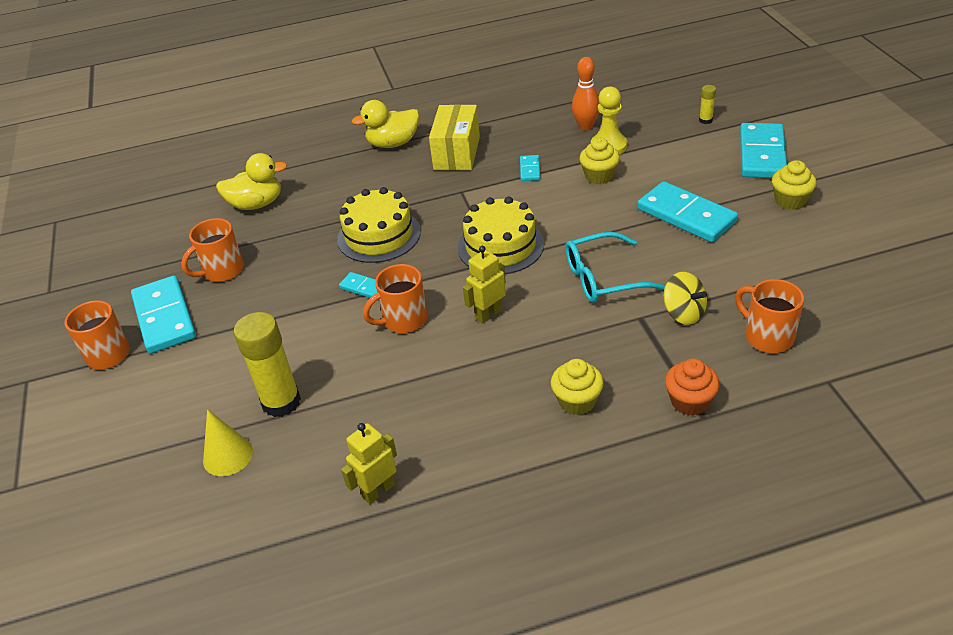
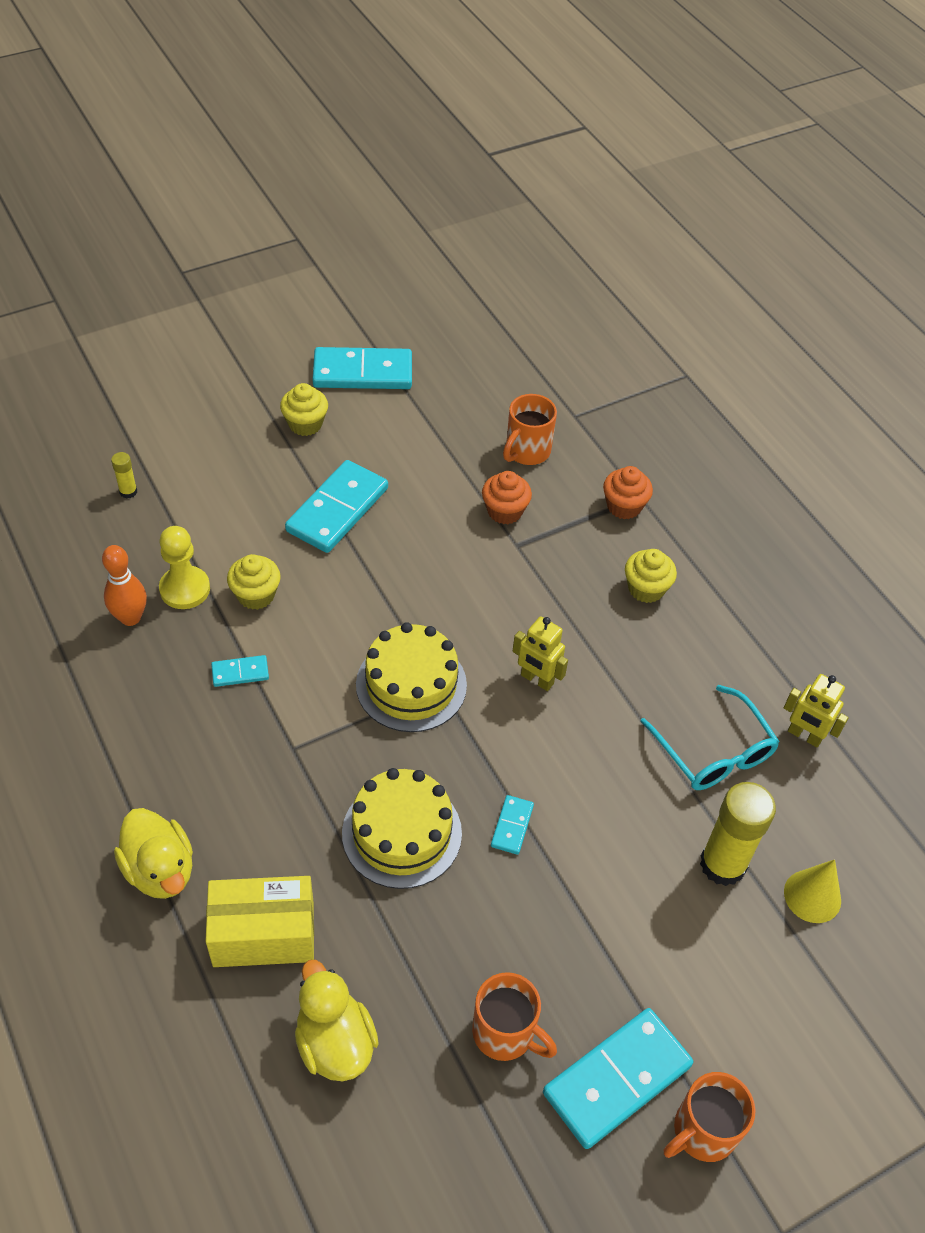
camera: 110 degrees left, 10 degrees up
(403, 320) = (563, 765): orange mug -> none
(457, 153) = (193, 771): yellow box -> yellow box (263, 934)
(604, 278) = (458, 578): turquoise glasses -> turquoise glasses (713, 751)
(683, 313) = (504, 511): yellow spinning top -> orange cupcake
(762, 154) = (211, 442): turquoise domino -> turquoise domino (362, 373)

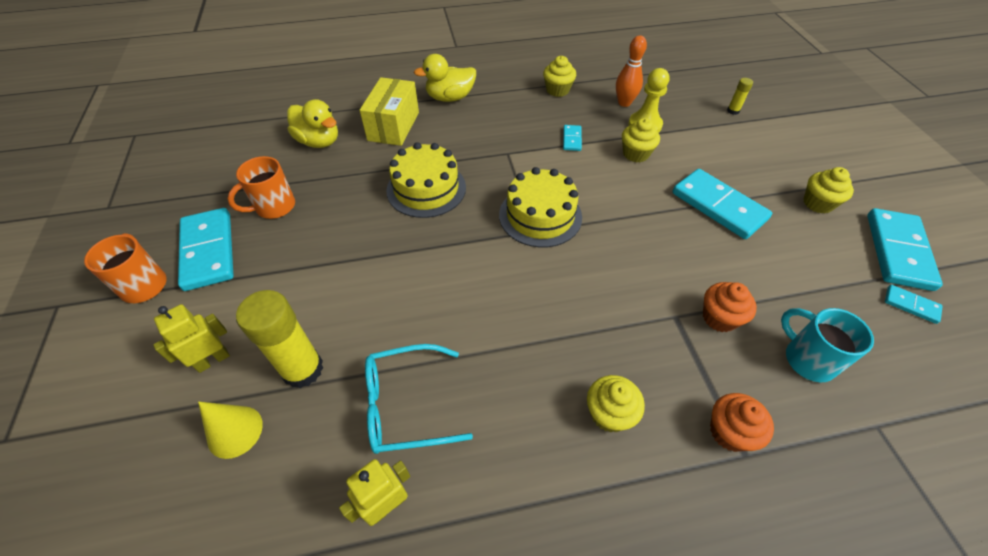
camera: 110 degrees right, 0 degrees up
(108, 711) = (557, 90): none -> yellow cupcake
(335, 1042) = (319, 141): yellow duck -> yellow duck turned 45 degrees clockwise
(512, 826) = (404, 243): turquoise domino -> turquoise domino (911, 305)
(526, 451) = (807, 359): orange mug -> turquoise mug
(536, 680) = (523, 291): yellow robot -> yellow robot (213, 360)

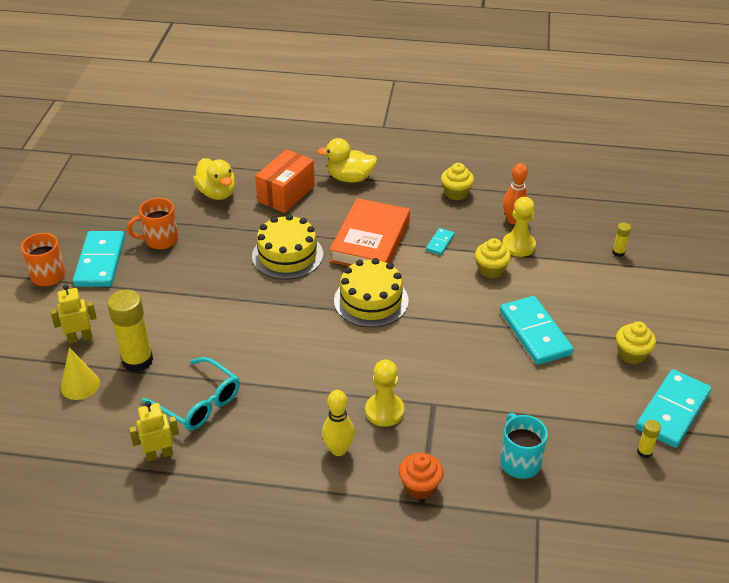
camera: 20 degrees right, 10 degrees down
(393, 126) = (286, 194): yellow box -> orange box
(406, 405) = (198, 402): turquoise glasses -> turquoise glasses turned 150 degrees counterclockwise
(504, 153) = (370, 241): none -> orange book
(609, 413) = (338, 449): yellow cupcake -> yellow bowling pin
(630, 343) = (384, 411): none -> yellow pawn
(719, 318) = (469, 414): orange cupcake -> none
(911, 305) = (644, 452): turquoise domino -> yellow glue stick

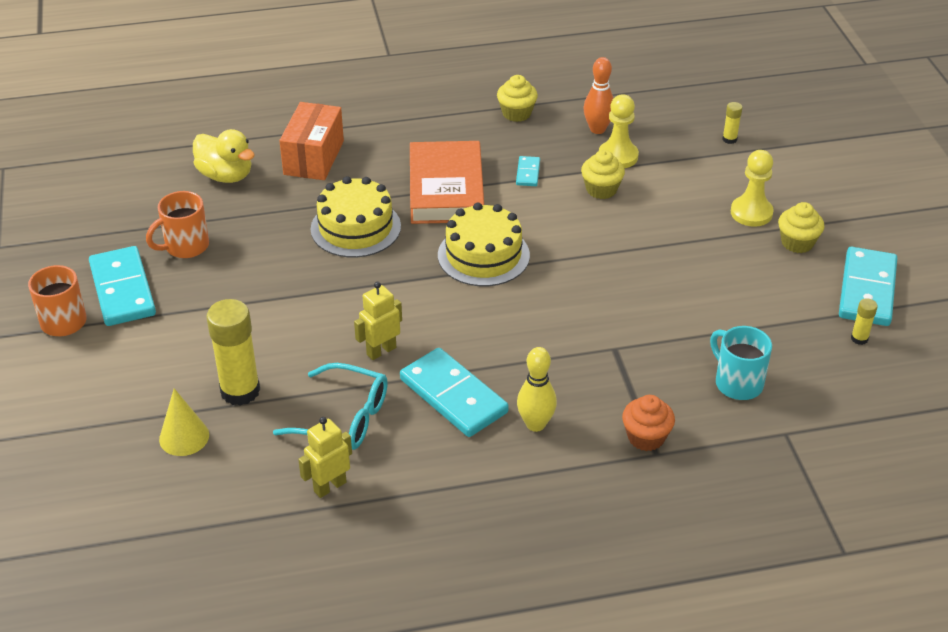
camera: 20 degrees left, 0 degrees up
(80, 338) = (150, 384): yellow robot -> yellow robot (381, 351)
(350, 178) = (382, 123): yellow duck -> none
(384, 411) = (564, 370): yellow pawn -> yellow pawn (751, 213)
(535, 333) = (684, 246): turquoise domino -> turquoise domino (453, 396)

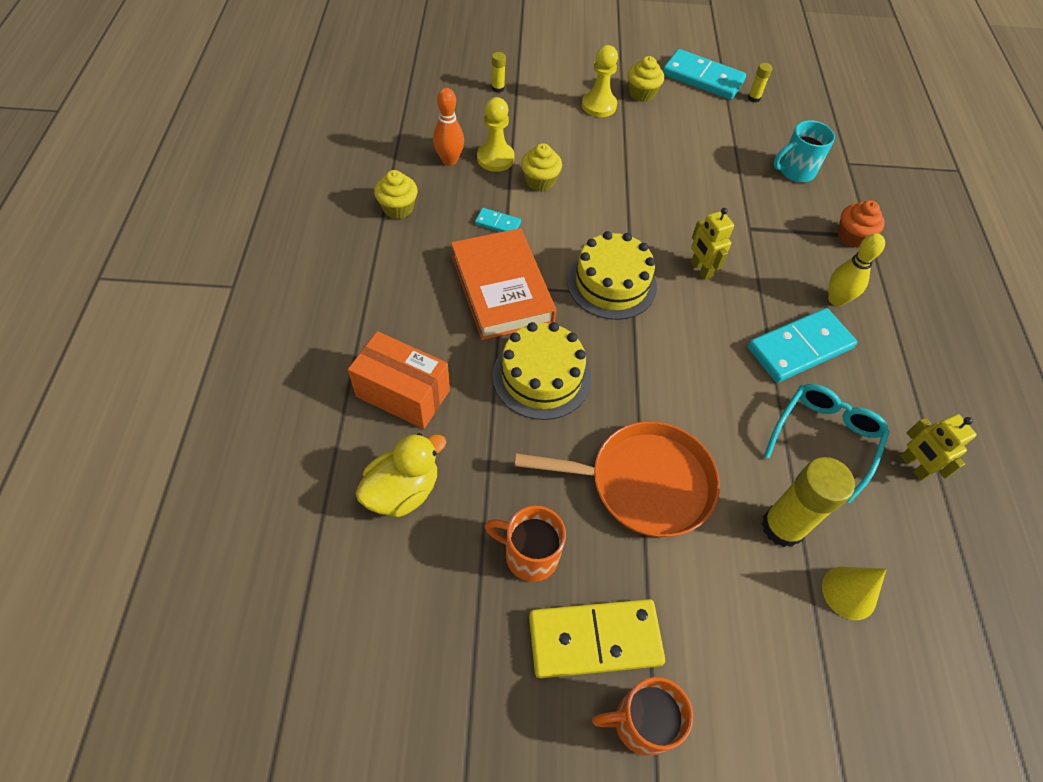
camera: 80 degrees left, 15 degrees up
(123, 289) = (594, 639): turquoise domino -> yellow domino
(185, 247) = (529, 555): orange mug -> orange mug turned 135 degrees clockwise
(264, 301) = (644, 483): none -> orange pan
(381, 351) = (735, 391): yellow robot -> yellow robot (701, 269)
(446, 189) = (502, 289): orange book -> orange book turned 60 degrees clockwise

